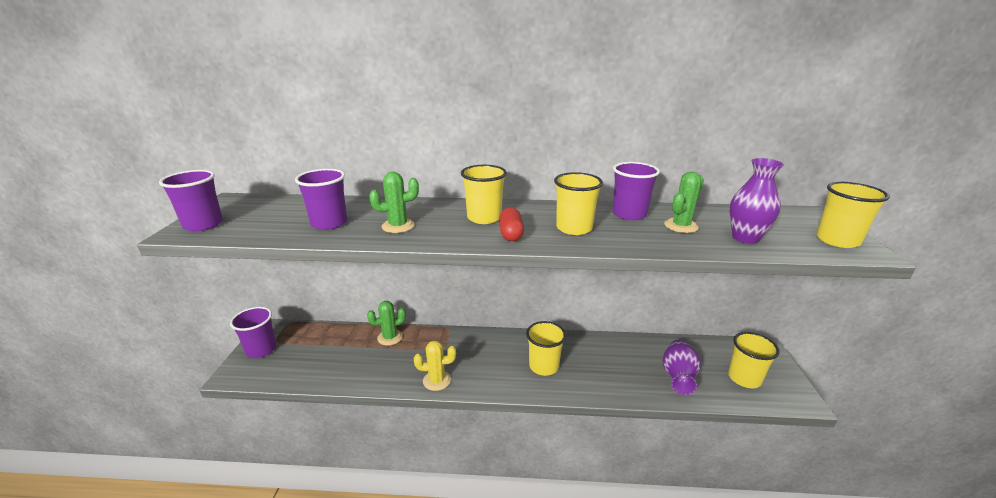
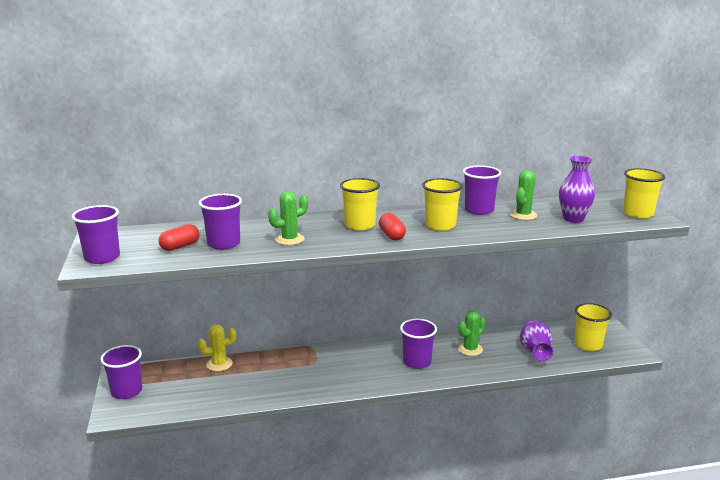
camera: 15 degrees left, 5 degrees down
(285, 221) = (180, 246): none -> red capsule
(390, 337) = (256, 361): green cactus -> green cactus (470, 349)
(437, 380) = (324, 387): yellow cactus -> yellow cactus (219, 364)
(544, 366) = (417, 362): yellow cup -> purple cup

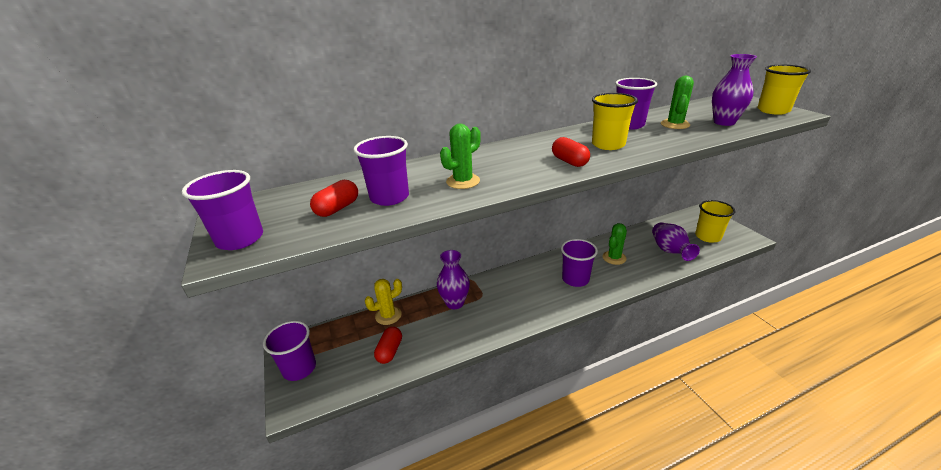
camera: 10 degrees left, 10 degrees up
(209, 391) = (389, 351): none -> red capsule
(286, 364) = (455, 303): none -> purple vase
(360, 225) = (527, 155): yellow cup -> none

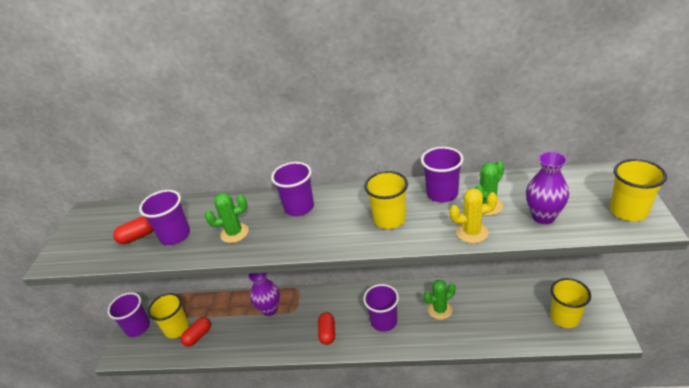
camera: 30 degrees right, 5 degrees up
(240, 239) = (70, 249): purple cup -> purple cup (299, 207)
(355, 353) = (177, 328): none -> yellow cup
(388, 315) = (216, 303): yellow cactus -> yellow cactus (472, 232)
(569, 161) = (333, 233): red capsule -> red capsule (327, 333)
(670, 251) = (504, 321): purple vase -> none

